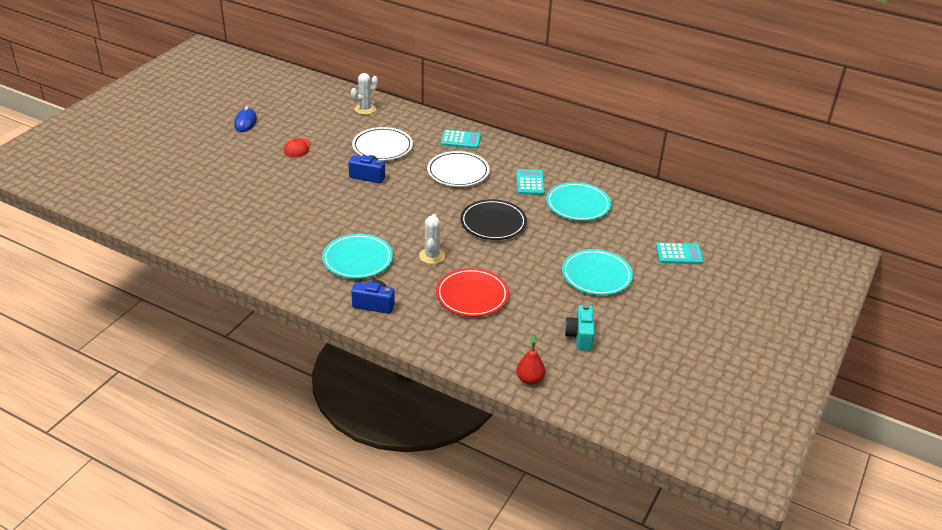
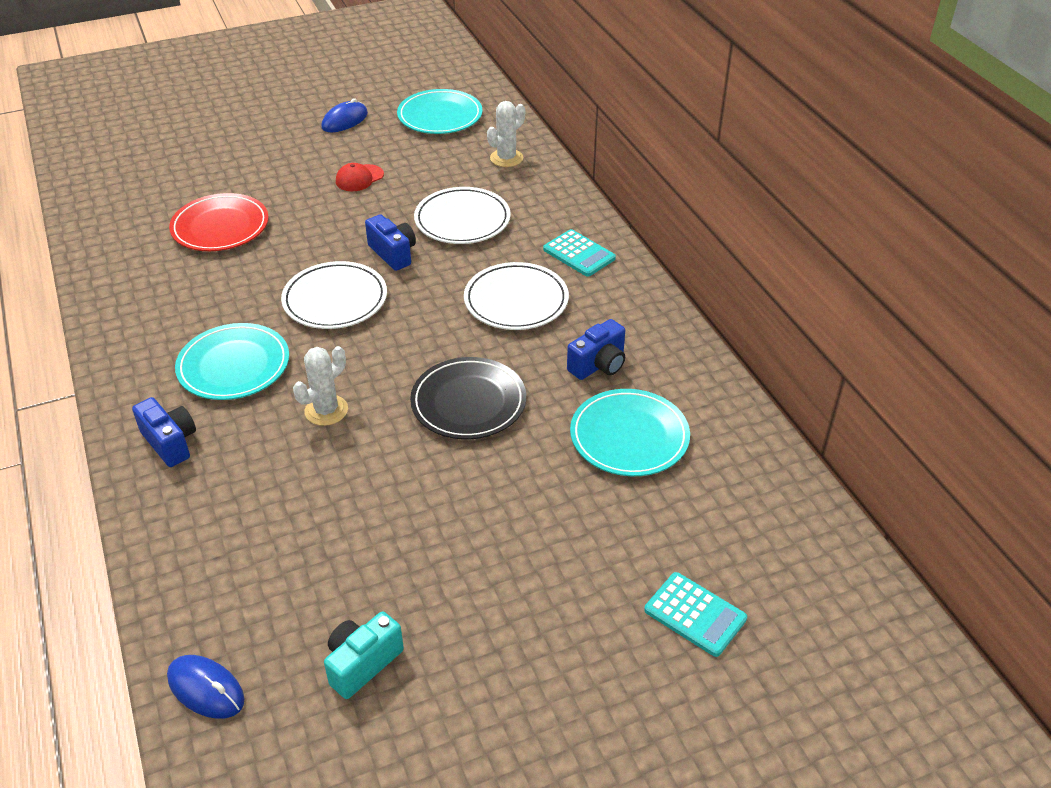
camera: 40 degrees right, 5 degrees up
(365, 109) = (506, 158): white cactus -> white cactus turned 45 degrees counterclockwise
(367, 209) = (335, 300): none -> white plate
(472, 295) = (301, 501): red plate -> red plate (220, 227)
(530, 183) = (598, 365): turquoise calculator -> blue camera
(530, 379) = (206, 689): red pear -> blue mouse
(596, 275) = (513, 573): turquoise plate -> turquoise plate (440, 116)

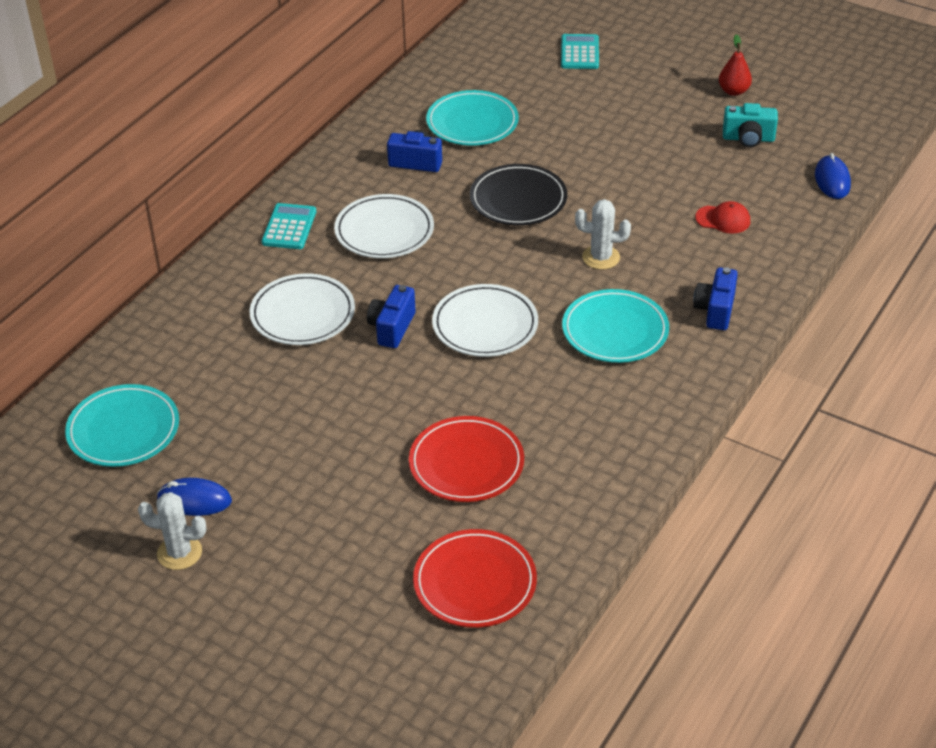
camera: 125 degrees left, 0 degrees up
(131, 188) = (475, 582): none -> red plate
(359, 178) = (296, 419): red cap -> red cap (723, 219)
(466, 725) = (733, 91): none -> red pear
(506, 158) = (171, 339): white cactus -> white cactus (179, 553)

